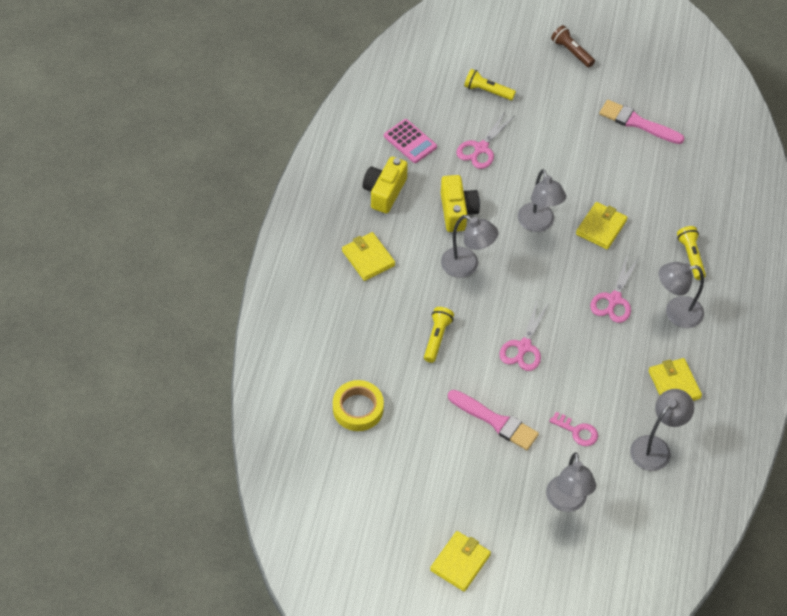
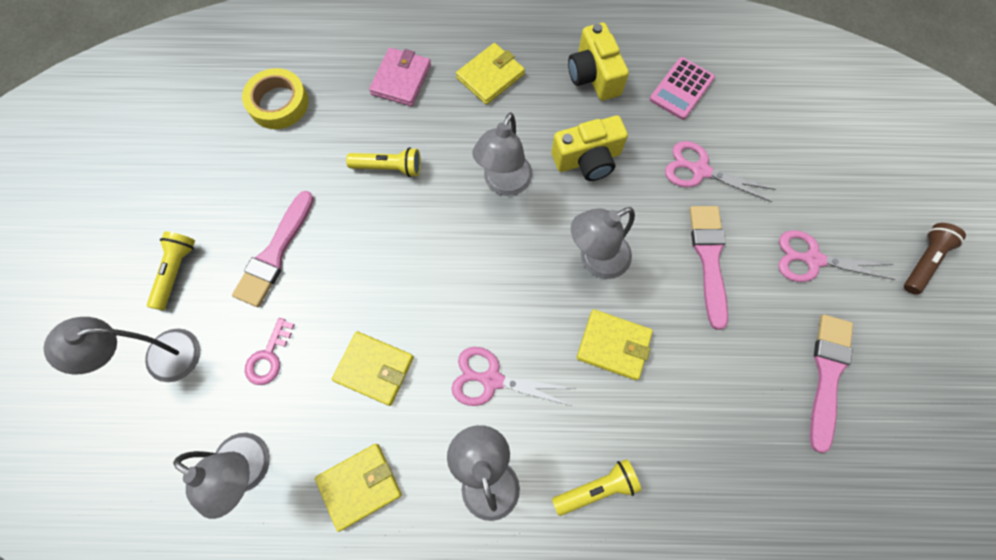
camera: 80 degrees right, 15 degrees up
(356, 319) = (401, 79): none -> pink wallet
(384, 192) = (593, 75): yellow camera -> yellow camera turned 120 degrees counterclockwise
(460, 562) = (76, 243): yellow wallet -> yellow wallet (374, 369)
(487, 91) = (801, 163): yellow flashlight -> yellow flashlight (176, 272)
(524, 347) = (392, 270): pink scissors -> pink scissors (812, 259)
(549, 161) = (709, 259): none -> pink brush

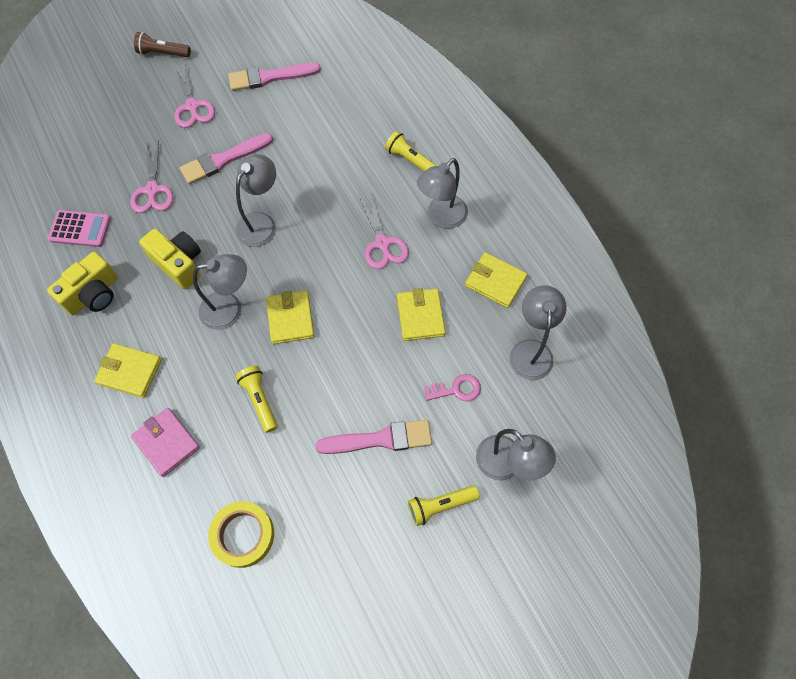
camera: 120 degrees left, 5 degrees down
(401, 79) = (166, 443): pink wallet -> pink wallet turned 60 degrees clockwise
(595, 260) = (261, 223): grey lamp -> grey lamp turned 90 degrees counterclockwise
(613, 345) = (317, 187): yellow wallet -> yellow wallet (290, 318)

